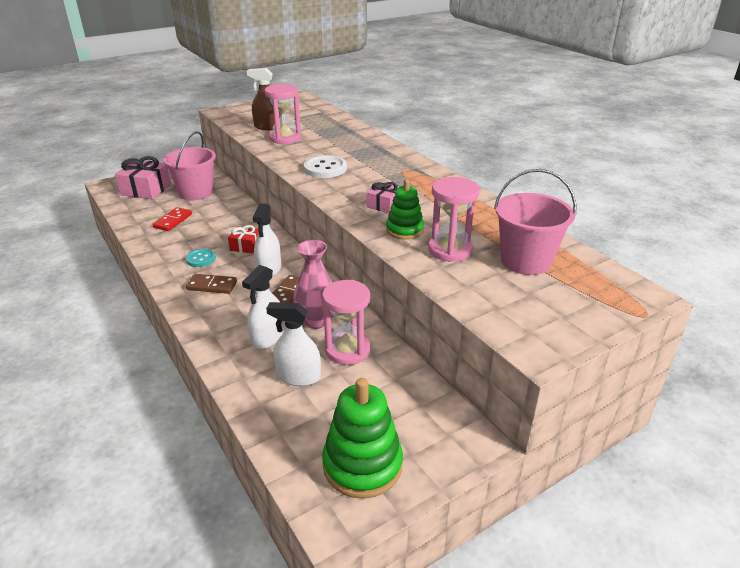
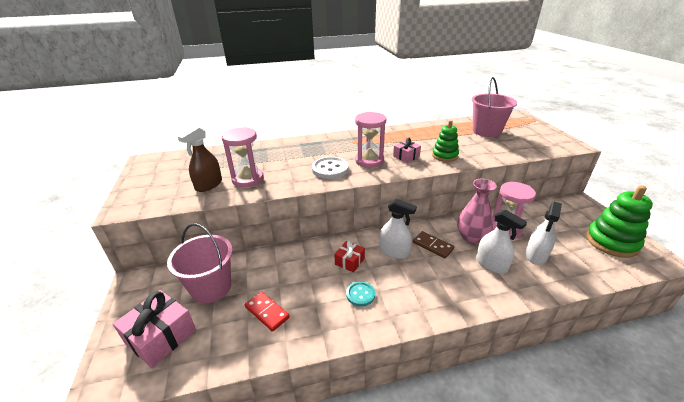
camera: 70 degrees left, 0 degrees up
(212, 286) = (411, 290): brown domino -> none
(450, 250) = (473, 147): pink hourglass -> pink hourglass (369, 161)

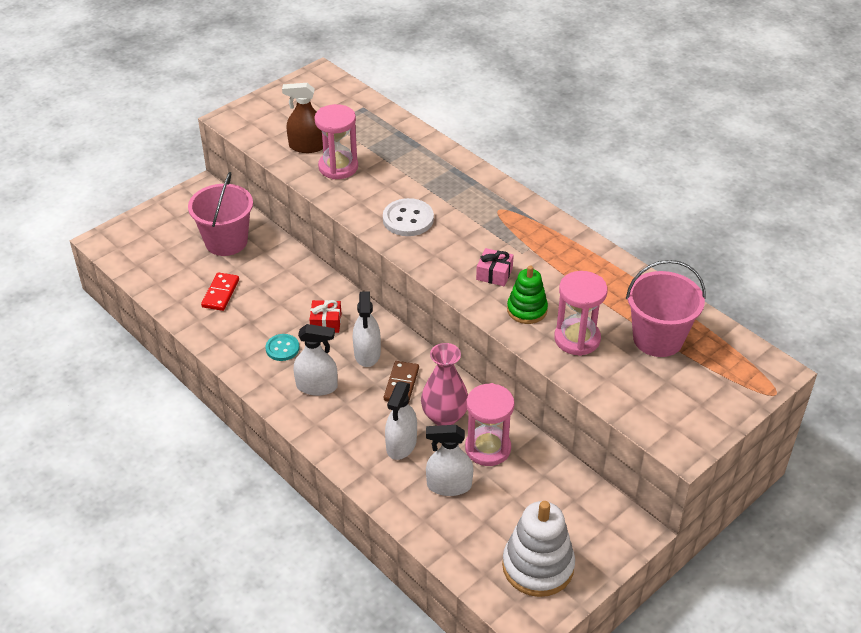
camera: 60 degrees right, 10 degrees up
(161, 336) = (159, 243): pink gift -> none
(369, 161) = (455, 244): pink hourglass -> pink hourglass (577, 339)
(413, 288) = (317, 386): none -> white spray bottle
(611, 242) = (538, 566): green stacking toy -> white stacking toy

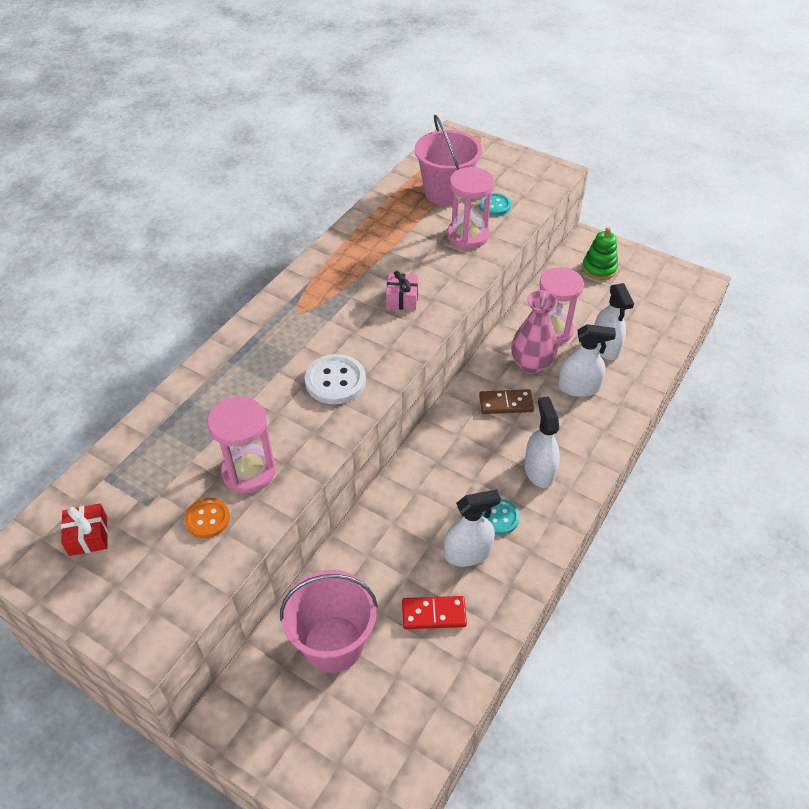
camera: 105 degrees left, 5 degrees up
(307, 146) = (207, 519): brown spray bottle -> orange button
(326, 322) = (445, 488): red gift -> red gift (88, 536)
(367, 353) = (476, 440): white spray bottle -> white spray bottle (467, 553)
(527, 310) = (444, 270): green stacking toy -> green stacking toy (599, 268)
(538, 566) = (650, 284): white stacking toy -> none
(625, 373) = (494, 205): none -> turquoise button

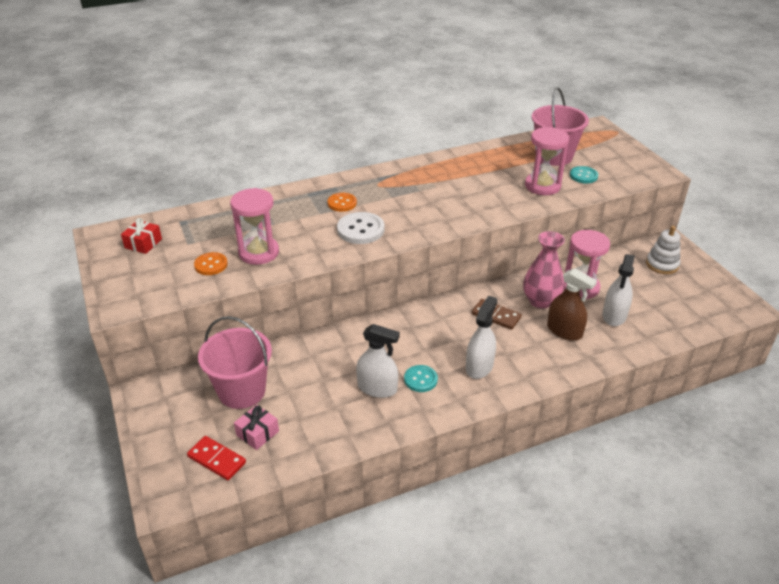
camera: 35 degrees right, 10 degrees down
(281, 355) = (342, 203): none -> orange button
(402, 299) = (454, 204): pink gift -> pink gift (257, 433)
(433, 614) = (319, 410): red domino -> red domino (216, 460)
(578, 387) = (564, 331): white spray bottle -> brown spray bottle
(599, 268) = (662, 264): green stacking toy -> white stacking toy

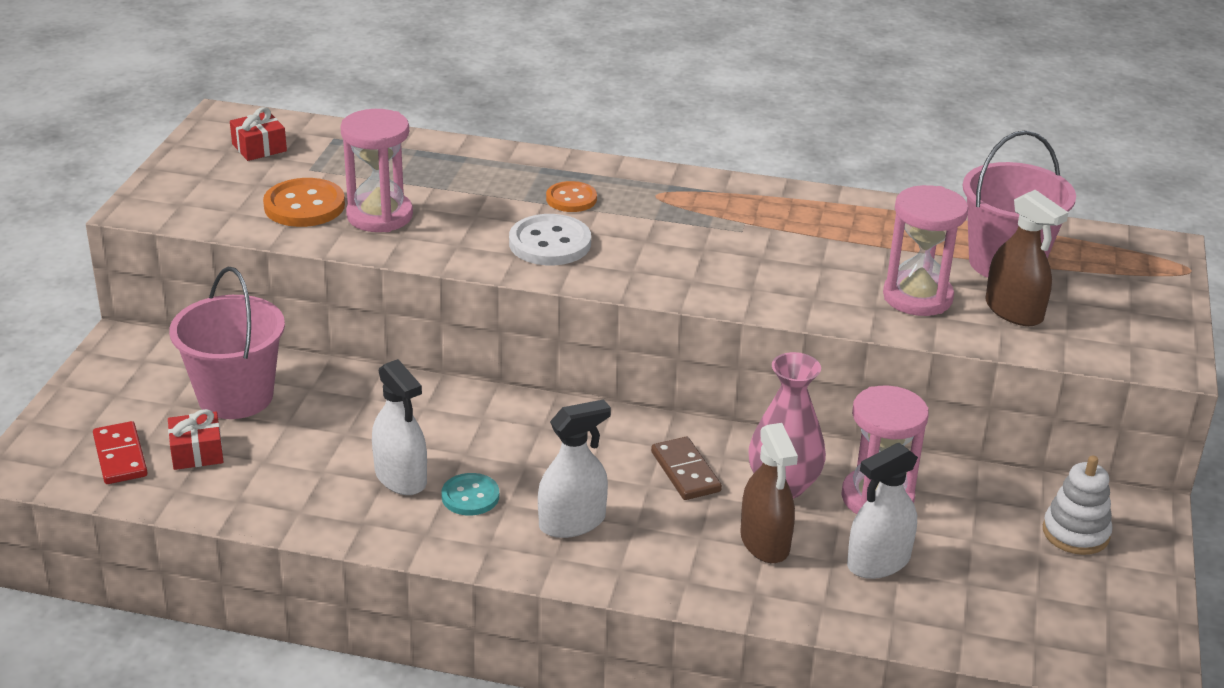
camera: 35 degrees right, 5 degrees down
(211, 265) = (304, 206): orange button -> orange button, size x1.55
(257, 433) = (197, 452): pink gift -> red gift
(583, 176) = (1014, 311): turquoise button -> brown spray bottle

